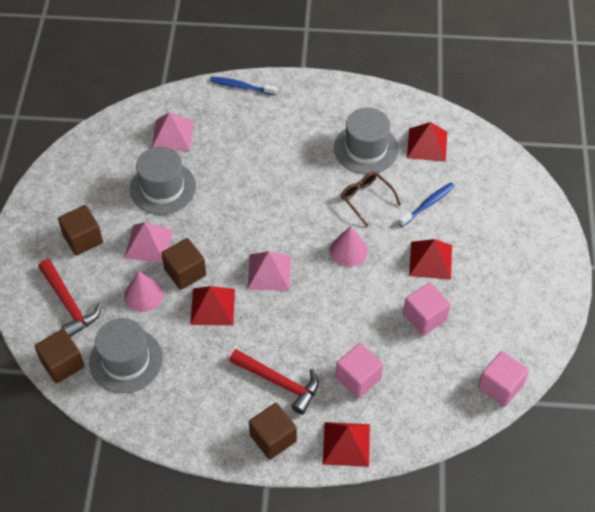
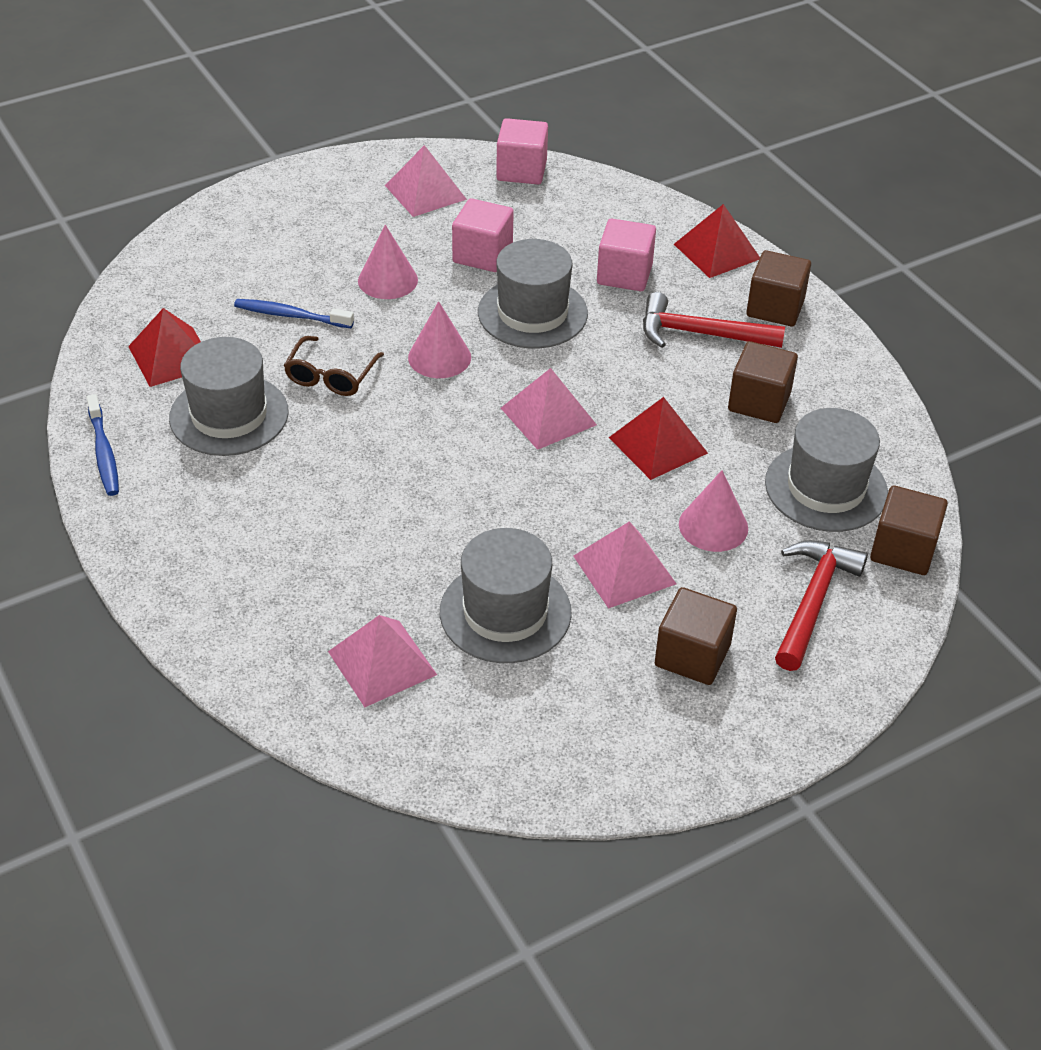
camera: 125 degrees left, 10 degrees down
(185, 272) = (633, 501): brown cube -> brown cube (759, 402)
(241, 87) = (195, 627): blue toothbrush -> blue toothbrush (104, 453)
(279, 382) = (700, 334): red hammer -> red hammer turned 75 degrees counterclockwise
(355, 312) = (532, 313): none -> grey hat
(430, 260) = (388, 280): red pyramid -> pink cone
(507, 321) = (425, 192): none -> pink pyramid

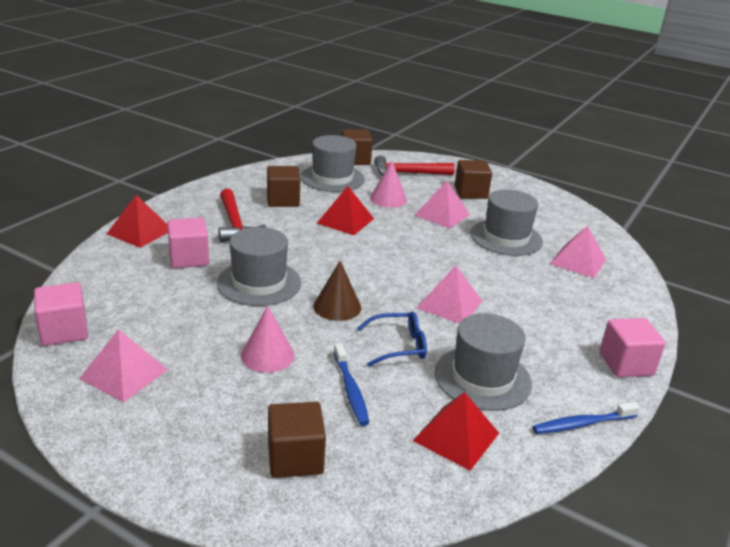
camera: 120 degrees left, 15 degrees down
(104, 453) = (582, 424): blue toothbrush -> blue toothbrush turned 150 degrees counterclockwise
(330, 377) = (399, 346): brown glasses -> blue glasses
(439, 357) = (337, 307): pink cone -> brown cone
(482, 255) = (202, 319): pink cube -> pink cube (626, 364)
(548, 416) = (355, 256): pink pyramid -> pink pyramid (449, 304)
(775, 308) = (191, 206): brown cube -> brown cube (295, 458)

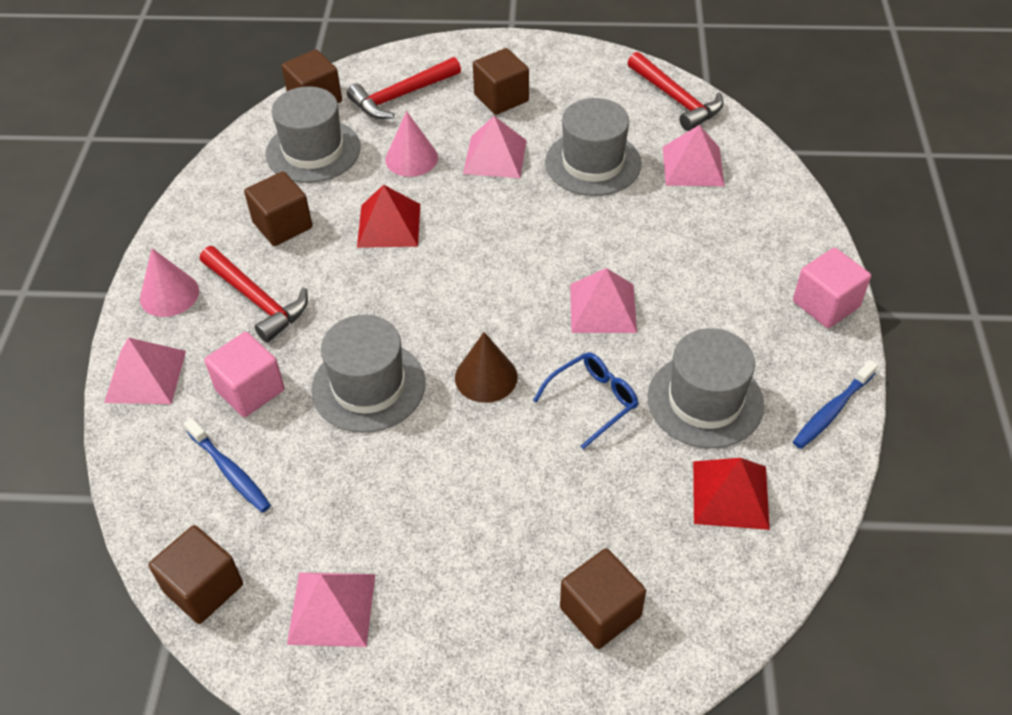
camera: 25 degrees left, 20 degrees up
(64, 331) = (203, 588): pink cube -> brown cube
(139, 232) = (145, 376): red pyramid -> pink pyramid
(267, 355) = (466, 492): pink cone -> pink cone (169, 294)
(351, 390) = (588, 491): blue toothbrush -> blue toothbrush (230, 471)
(593, 228) = (676, 99): none -> red hammer

